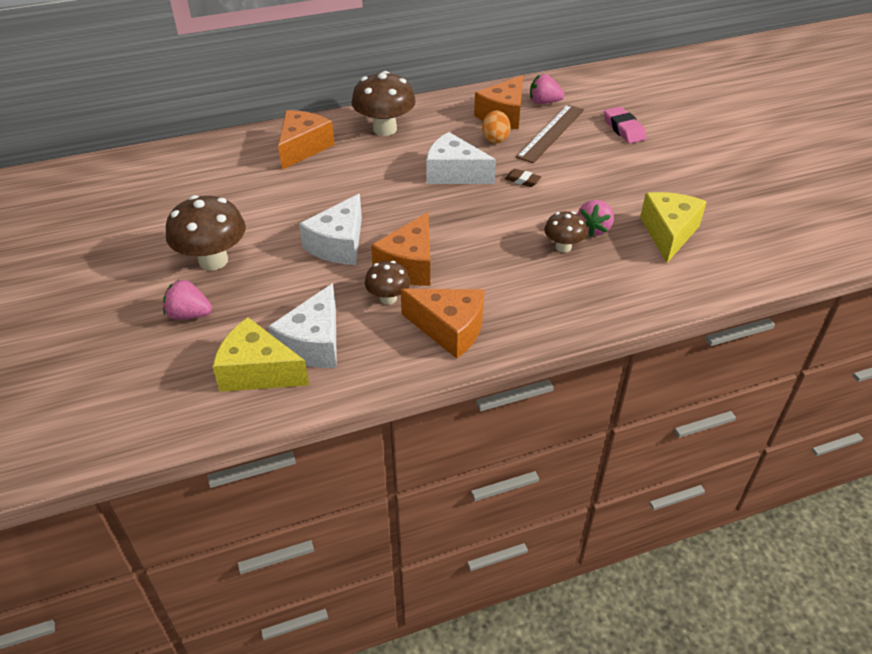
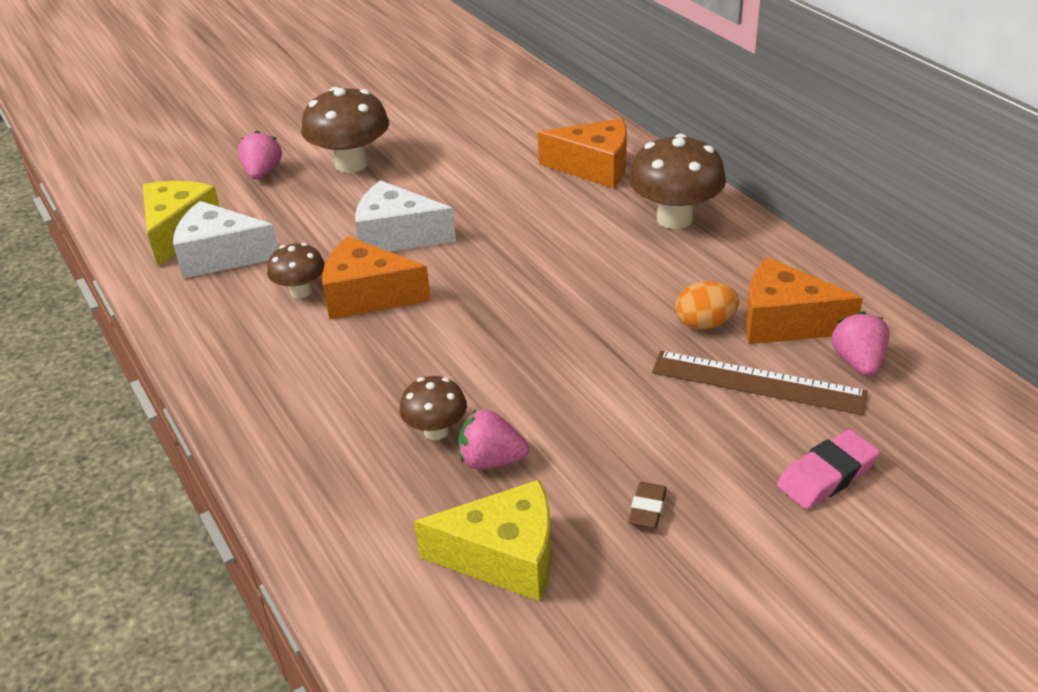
camera: 80 degrees right, 5 degrees down
(449, 329) = (247, 348): orange cheese -> none
(454, 173) = (588, 298): white cheese -> none
(522, 180) = (597, 367): brown eraser -> brown eraser (647, 509)

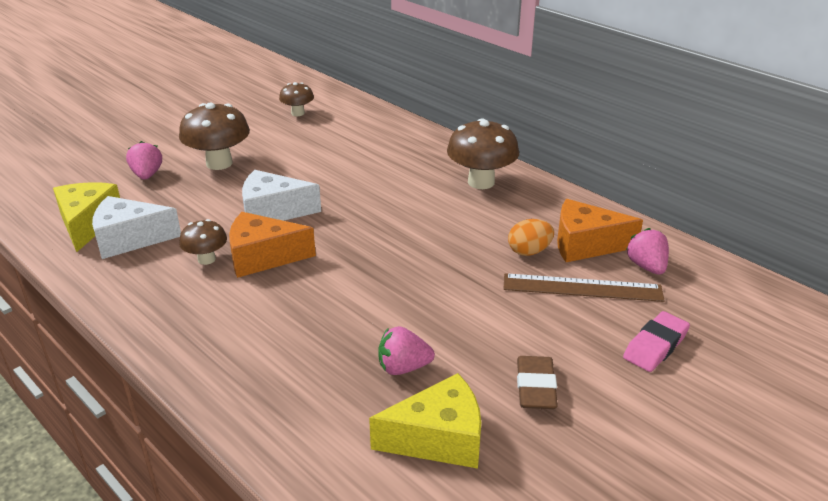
camera: 15 degrees left, 5 degrees down
(436, 431) = (352, 351): brown mushroom -> brown mushroom (298, 113)
(594, 167) = (409, 152): orange cheese -> none
(647, 509) = (535, 387): brown eraser -> brown eraser, size x1.61

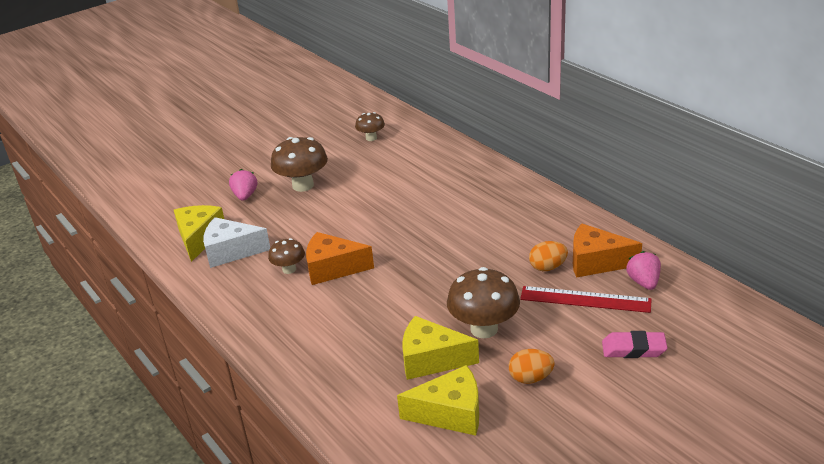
camera: 10 degrees right, 0 degrees up
(273, 211) = (343, 229): white cheese -> none
(403, 367) = (431, 359): pink strawberry -> yellow cheese
(481, 182) = (518, 204): brown mushroom -> brown mushroom (484, 329)
(535, 387) = (530, 378): brown eraser -> orange egg
(582, 288) = (585, 299): brown ruler -> red ruler
(655, 346) = (633, 349): pink eraser -> pink eraser turned 45 degrees clockwise

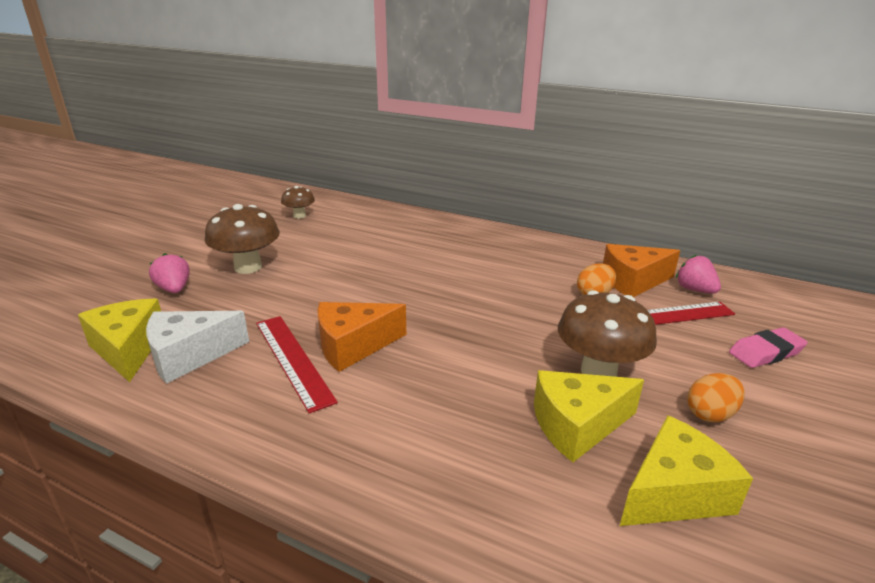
camera: 30 degrees left, 5 degrees down
(289, 269) = (292, 360): brown mushroom -> red ruler

